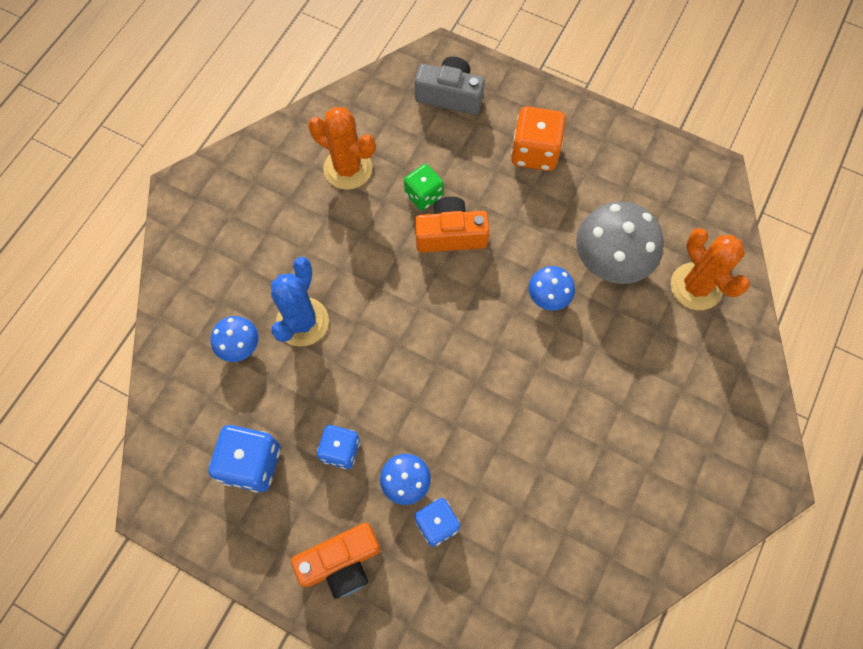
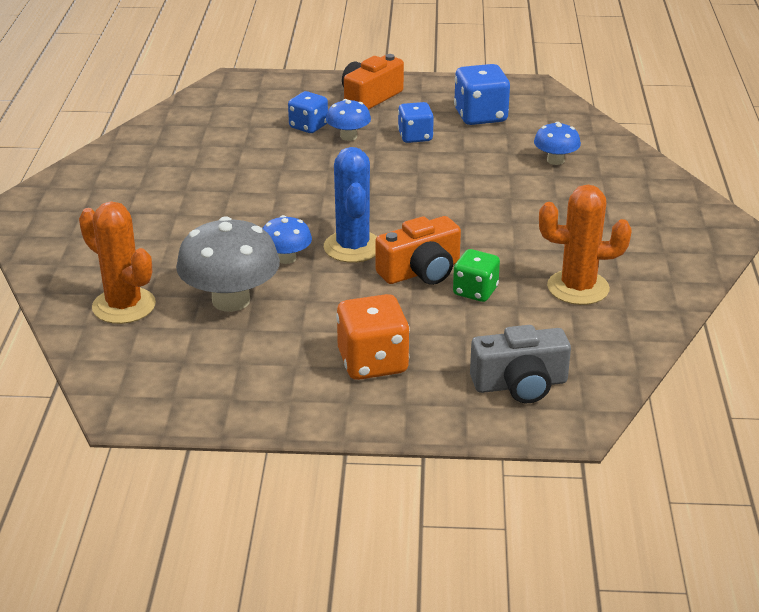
camera: 155 degrees right, 35 degrees down
(302, 322) = (514, 185): blue cactus -> blue cactus (353, 247)

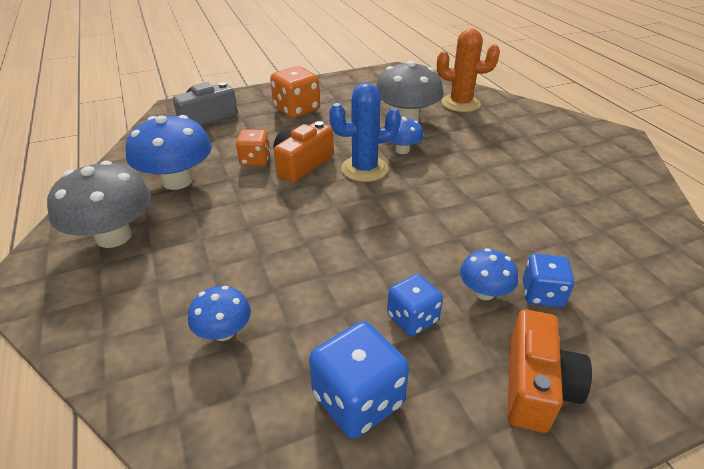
camera: 155 degrees right, 5 degrees up
(353, 247) = (364, 169): blue cactus -> blue cactus turned 75 degrees counterclockwise
(475, 291) = (255, 160): green dice -> orange dice
(578, 288) = (177, 181): orange cactus -> blue mushroom
(648, 244) = (114, 236): none -> grey mushroom

